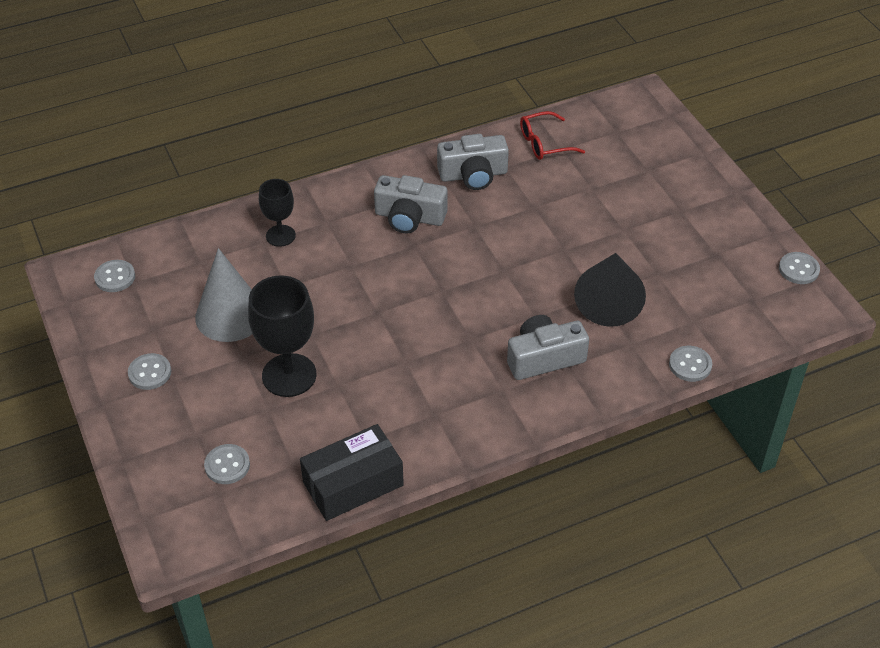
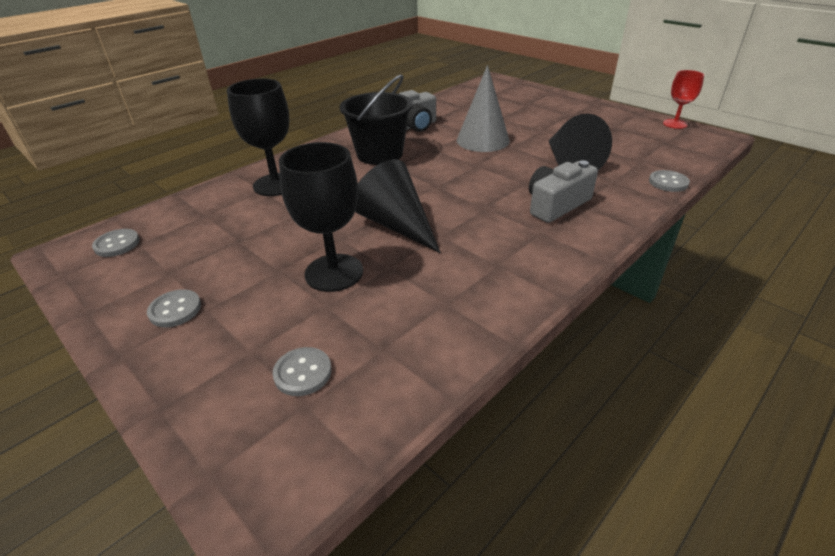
camera: 20 degrees left, 10 degrees down
(230, 315) = (250, 243): grey cone -> grey cone (483, 140)
(280, 236) = (276, 185): black goblet -> black goblet, size x1.67
(353, 483) = (460, 346): black box -> none
(372, 334) = (396, 225): none -> black cone
(409, 217) = (380, 154): grey camera -> black bucket
(544, 143) = (449, 106): red glasses -> none
(798, 269) = (675, 124): grey button -> red goblet

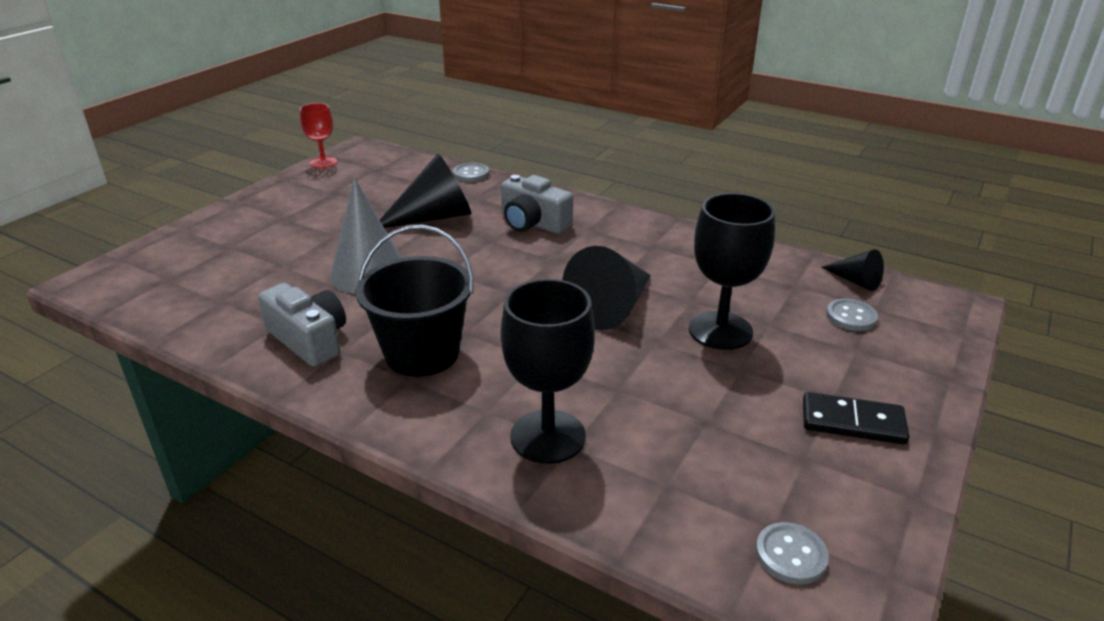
camera: 105 degrees left, 5 degrees down
(175, 310) = (853, 422): grey button -> black domino
(369, 412) = (855, 281): none -> black cone

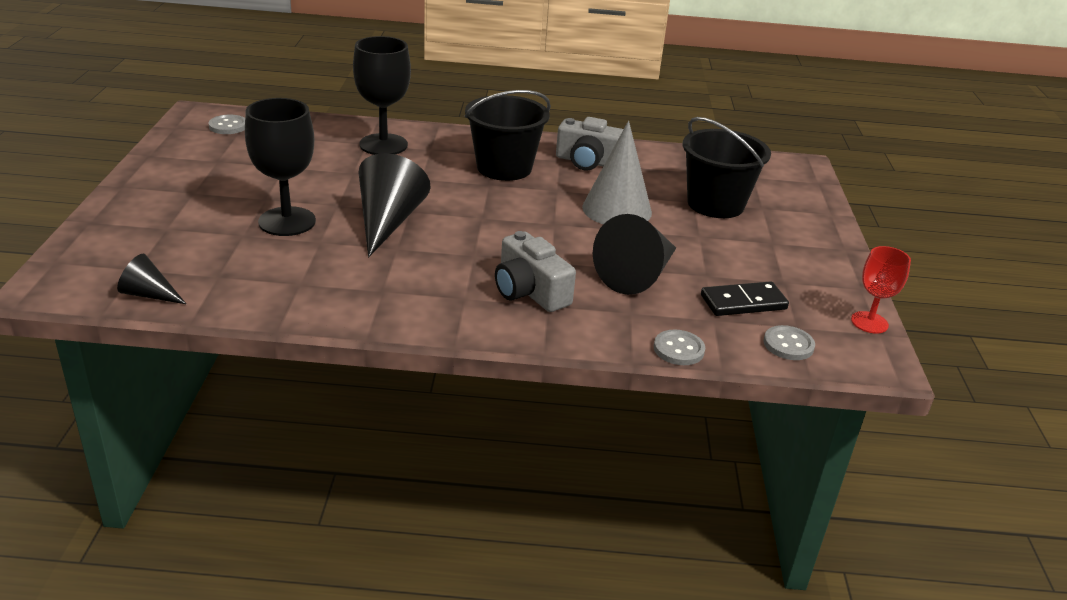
camera: 150 degrees right, 0 degrees up
(265, 259) = (715, 204): none -> black bucket
(533, 223) = (529, 291): grey camera -> grey camera turned 135 degrees counterclockwise
(851, 317) = (164, 255): grey button -> grey button (788, 345)
(853, 422) = (181, 182): black domino -> black domino (743, 302)

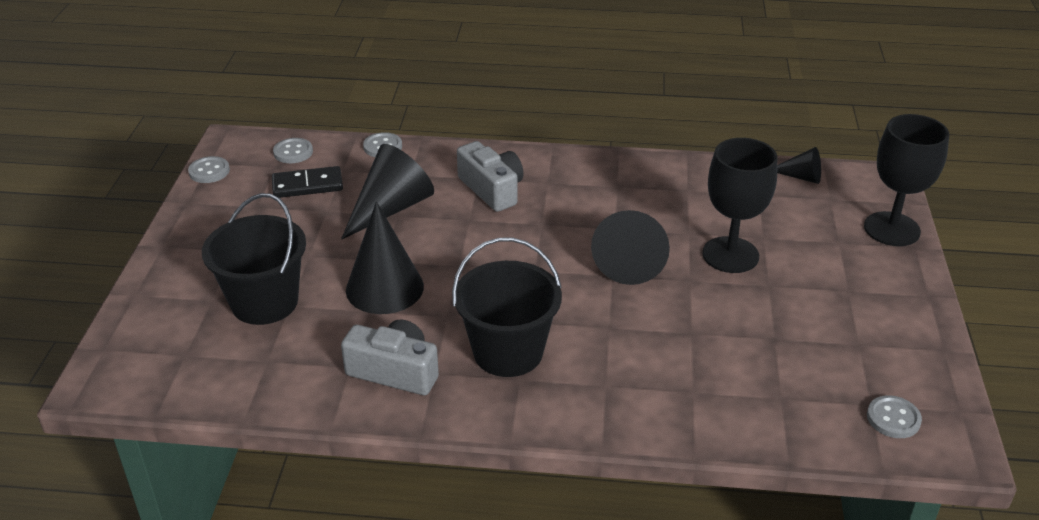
camera: 175 degrees left, 5 degrees up
(383, 145) = (669, 390): black goblet -> black goblet (891, 229)
(617, 209) = (384, 288): grey cone -> black cone
(869, 322) = (209, 171): red goblet -> grey button

